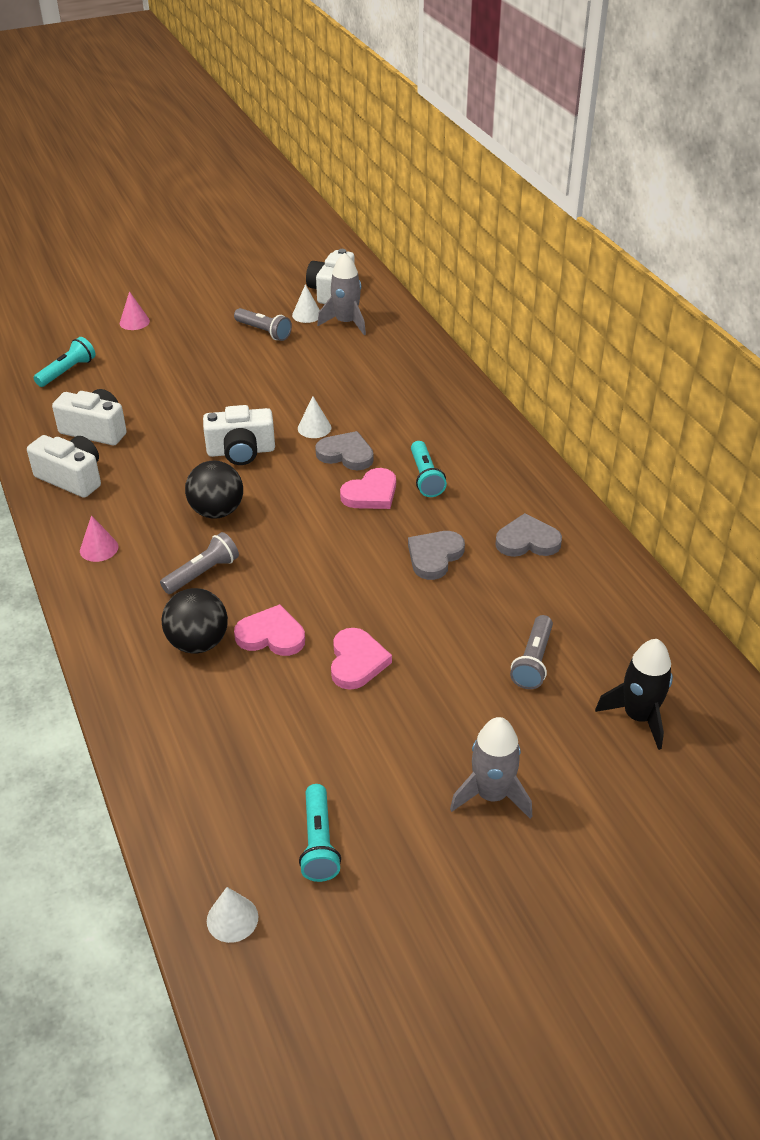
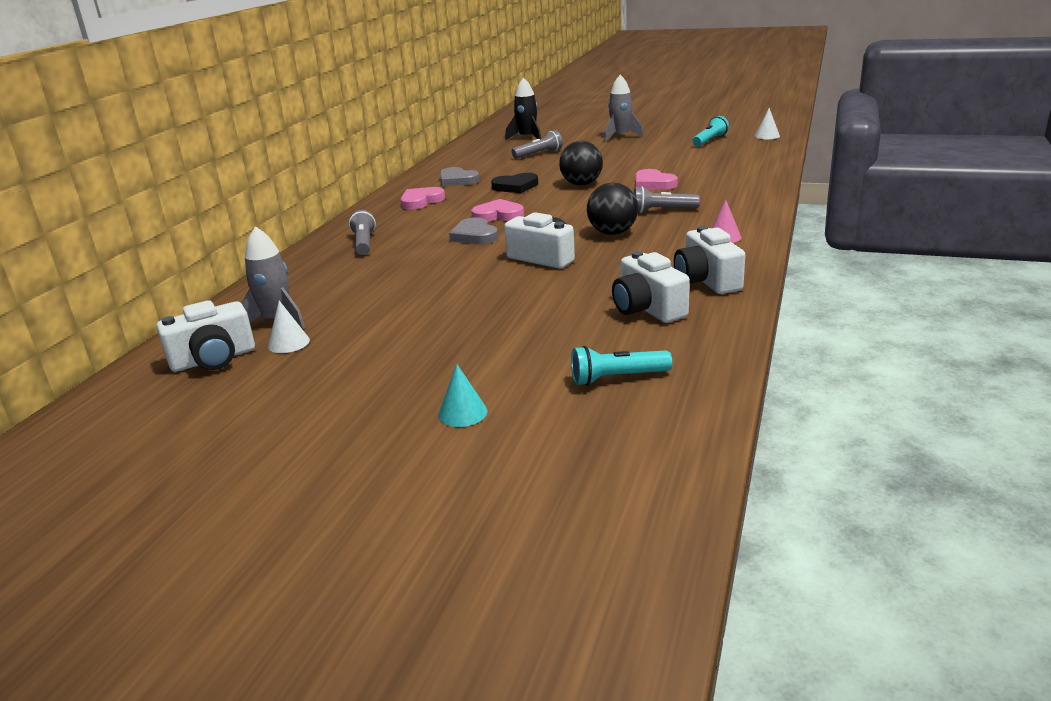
camera: 135 degrees left, 15 degrees down
(134, 322) = (462, 413): pink cone -> turquoise cone
(198, 643) = (699, 190): black ball -> black ball (581, 184)
(264, 332) = (358, 342): grey flashlight -> grey flashlight (364, 243)
(314, 428) = (466, 255): white cone -> none
(357, 662) = (621, 169): pink heart -> pink heart (421, 201)
(425, 477) = (451, 213): turquoise flashlight -> none
(434, 556) = (515, 186): grey heart -> black heart

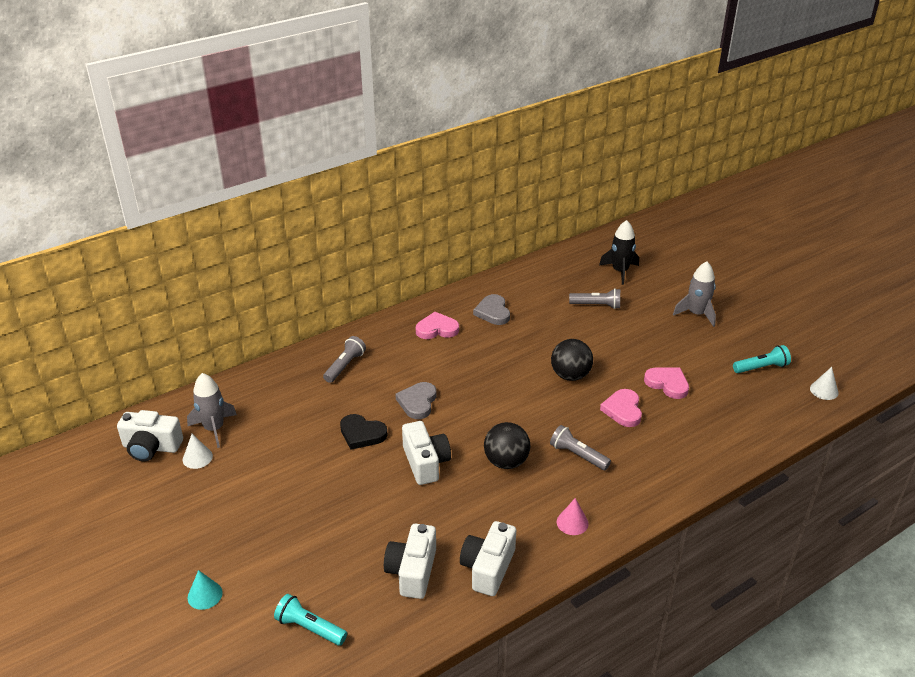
camera: 35 degrees right, 10 degrees up
(498, 215) = (462, 384): pink heart -> pink heart (667, 384)
(515, 186) = (521, 348): black heart -> black heart (362, 434)

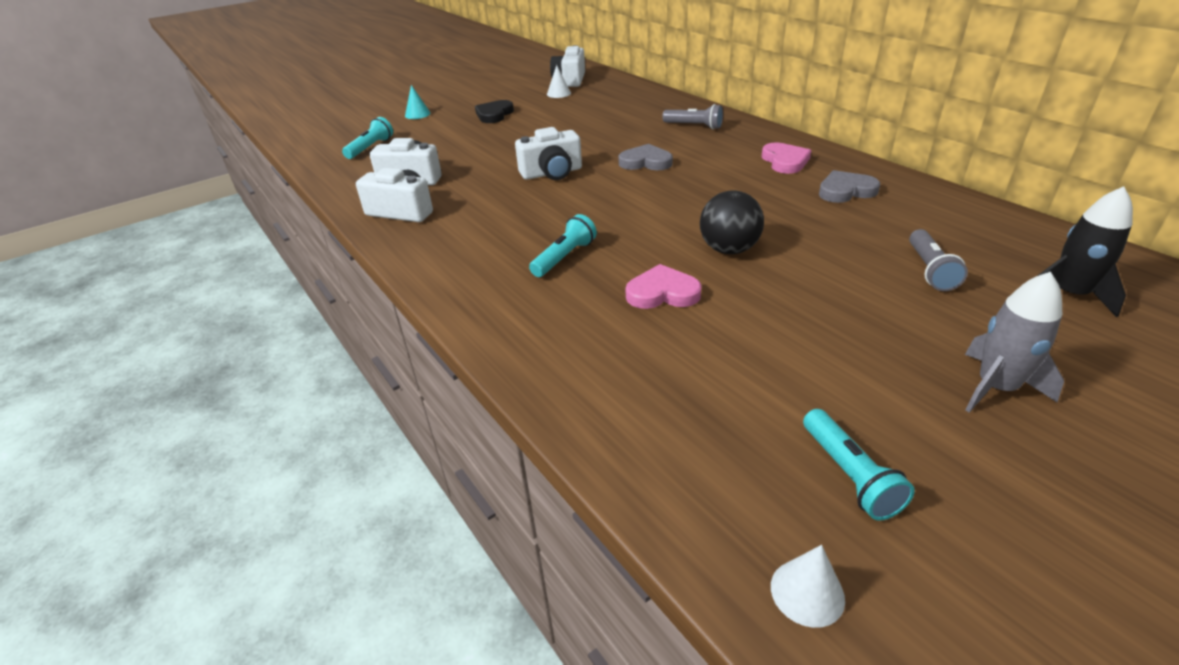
camera: 90 degrees right, 0 degrees up
(214, 429) = (593, 93): grey rocket -> none
(362, 434) = (592, 143): black heart -> black heart (494, 114)
(506, 462) = (553, 213): black ball -> none
(572, 522) = (451, 255): pink cone -> none
(577, 455) = (564, 257): grey flashlight -> turquoise flashlight
(667, 384) = (742, 338): pink heart -> none

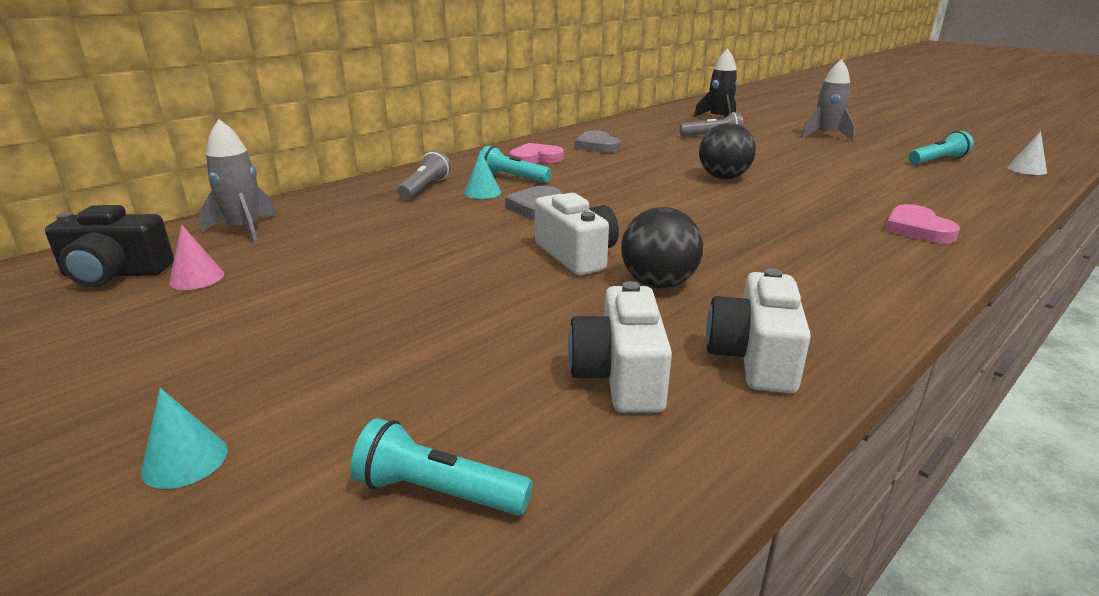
camera: 100 degrees left, 10 degrees down
(494, 114) = (279, 333): black heart -> none
(498, 194) = (658, 283): none -> black ball
(558, 93) = (197, 278): white cone -> pink cone
(564, 257) = (790, 233): turquoise flashlight -> turquoise flashlight (512, 178)
(570, 80) = (115, 274): white camera -> black camera
(620, 92) = (244, 229): none -> grey rocket
(662, 293) = (813, 196): pink heart -> pink heart (917, 229)
(683, 144) = (482, 192): none -> turquoise cone

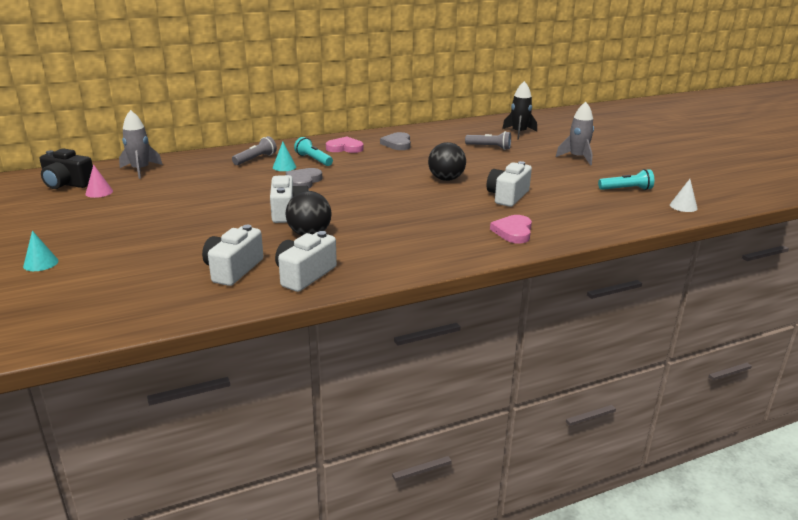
camera: 20 degrees right, 0 degrees up
(438, 492) = (115, 292): turquoise flashlight -> none
(830, 187) = (507, 196): none -> white camera

